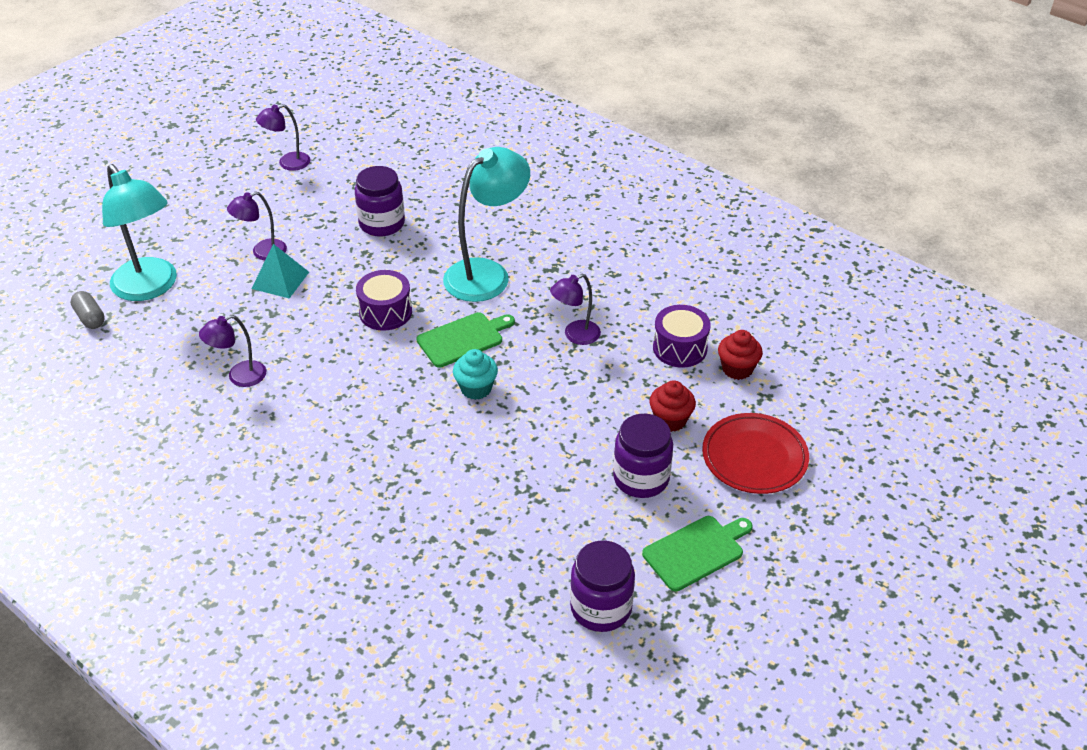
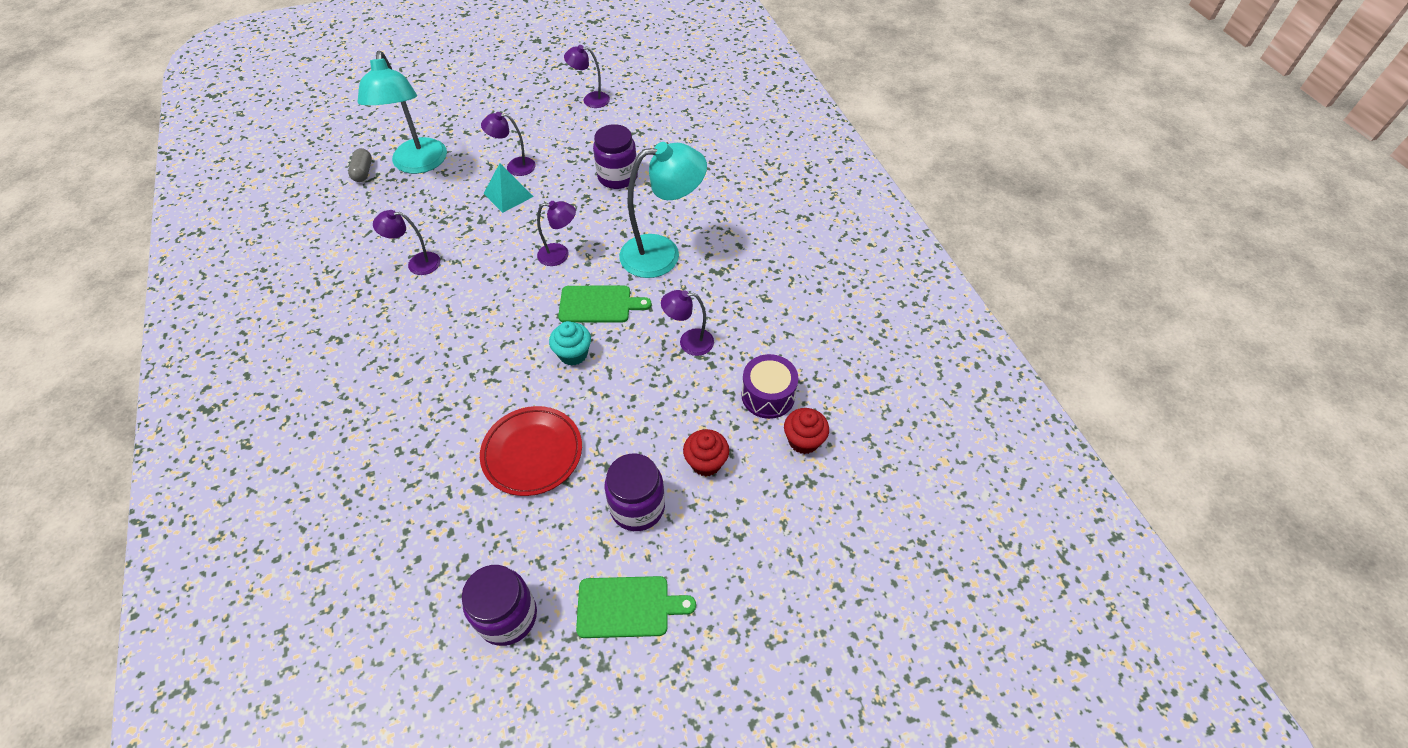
camera: 30 degrees right, 10 degrees up
(385, 312) = (560, 255): purple drum -> purple lamp
(754, 457) = (751, 539): red plate -> red plate (532, 453)

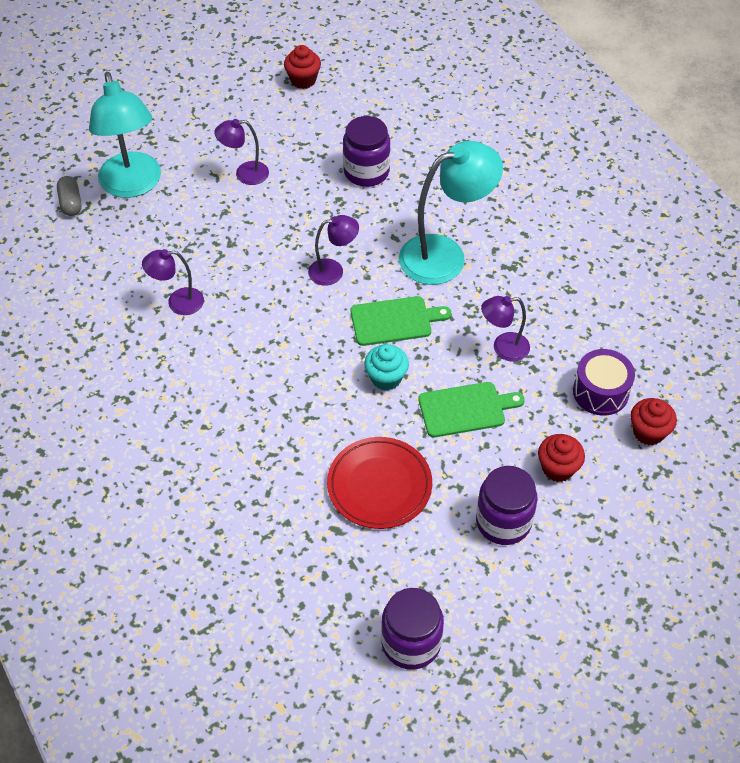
camera: 10 degrees left, 0 degrees up
(508, 195) = (250, 209): turquoise pyramid -> none
(590, 100) = (303, 80): purple lamp -> red cupcake
(628, 607) = (524, 615): green cutting board -> green cutting board (465, 409)

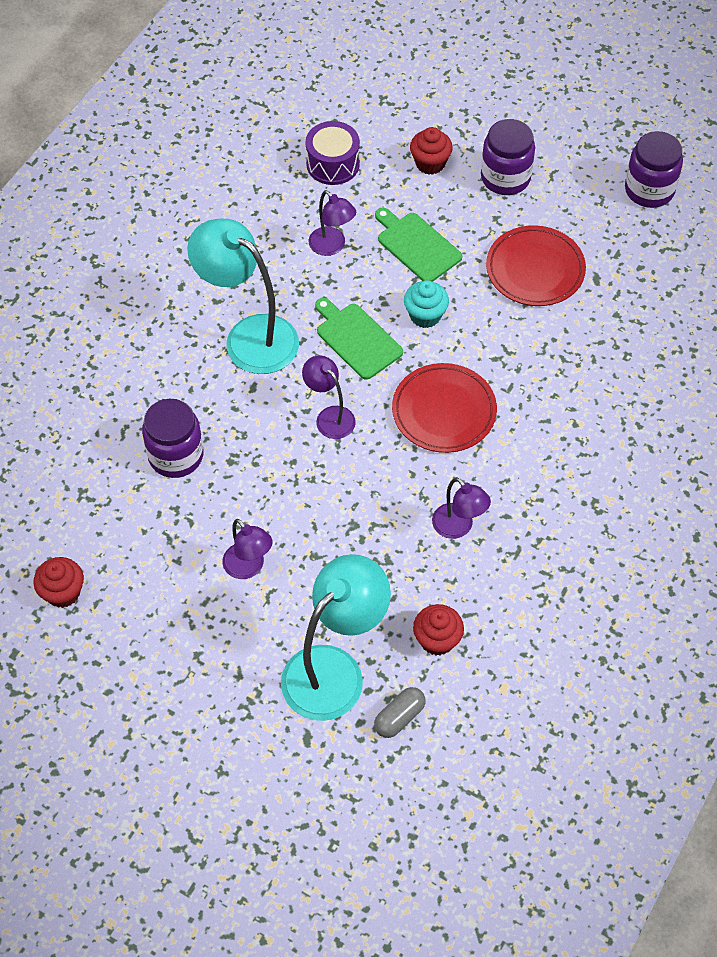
camera: 120 degrees left, 5 degrees up
(284, 344) = (444, 411): none -> red plate
(648, 432) = (352, 120): red cupcake -> red cupcake (437, 640)

